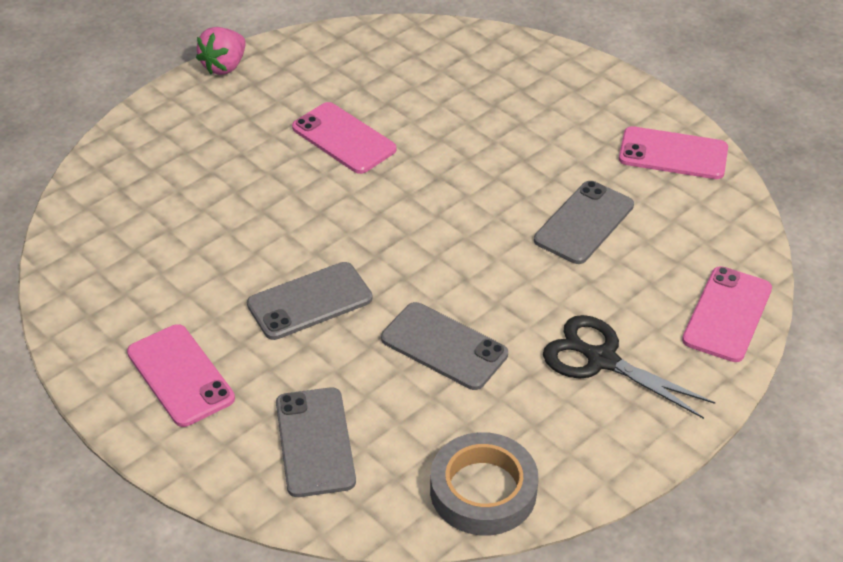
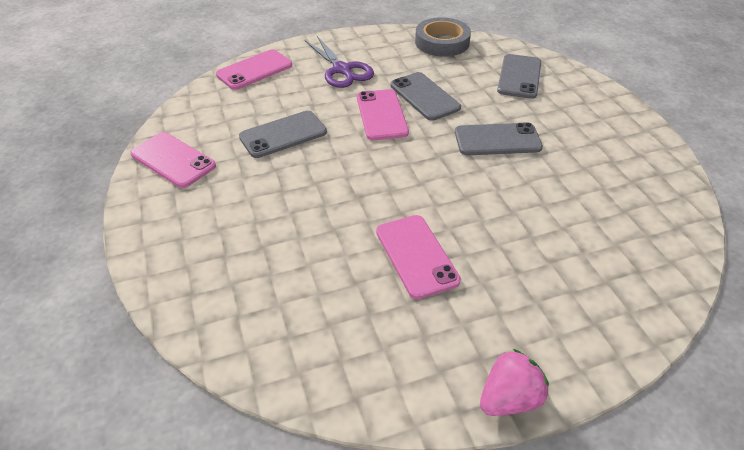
camera: 155 degrees left, 0 degrees up
(180, 375) = (593, 123): pink phone -> pink phone (381, 115)
(601, 359) = (342, 70): black scissors -> purple scissors

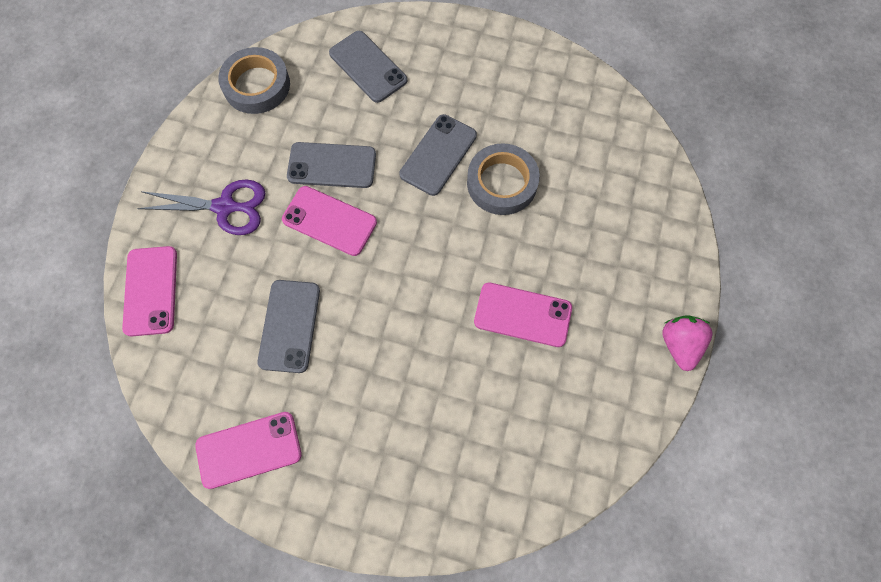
camera: 55 degrees left, 25 degrees up
(519, 185) = (502, 183): none -> grey tape

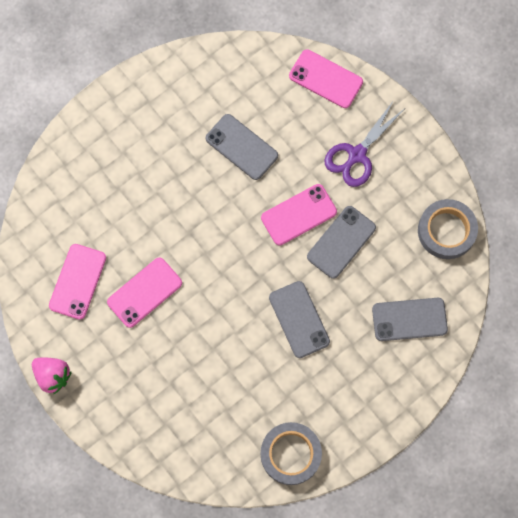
camera: 125 degrees right, 5 degrees up
(249, 449) = (181, 81): pink phone -> pink phone (78, 281)
(502, 183) = (246, 347): grey tape -> grey tape (290, 454)

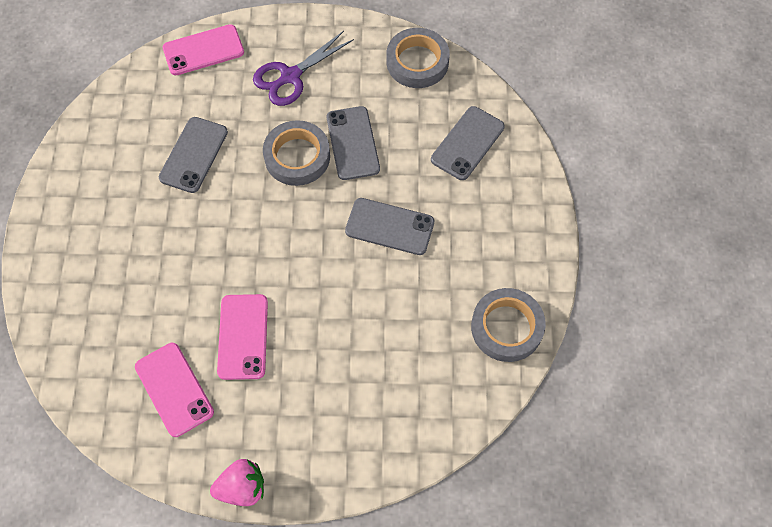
camera: 50 degrees left, 10 degrees down
(241, 147) = (194, 155): grey phone -> grey phone turned 60 degrees counterclockwise
(298, 214) = (297, 157): pink phone -> grey tape
(356, 155) = (290, 76): purple scissors -> purple scissors turned 60 degrees clockwise

